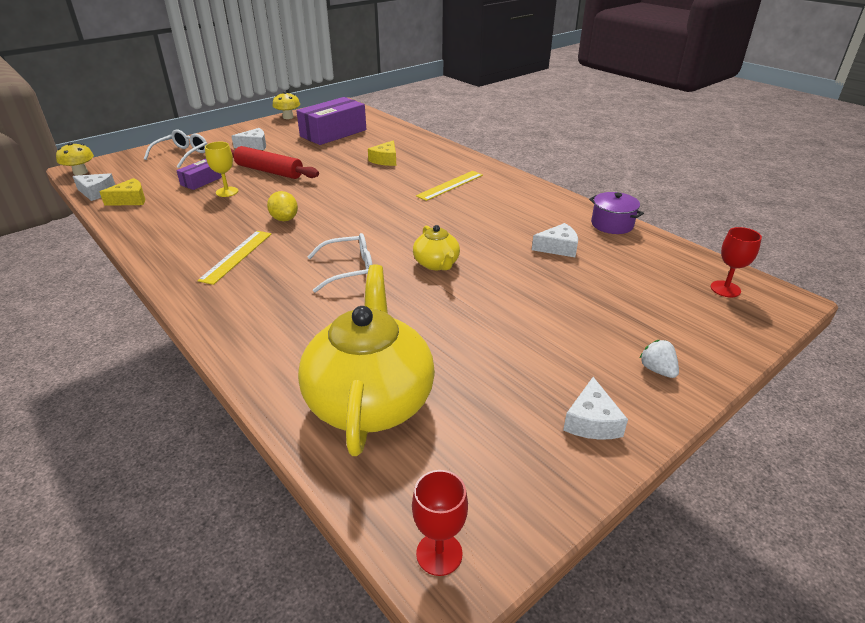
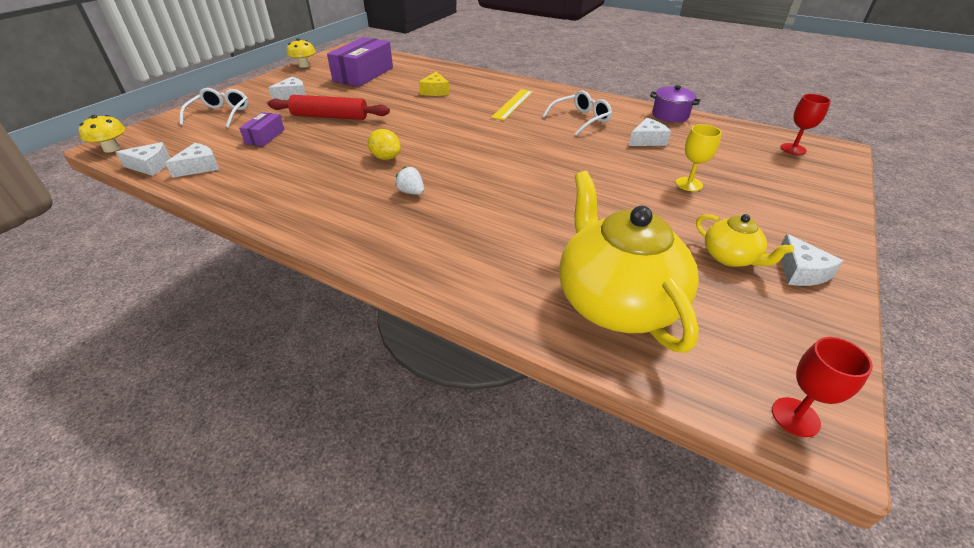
camera: 20 degrees left, 5 degrees up
(130, 200) = (199, 167): yellow cheese -> white cheese
(227, 192) = (302, 142): yellow goblet -> yellow goblet (689, 184)
(236, 256) = (368, 200): yellow ruler -> none
(349, 270) = (490, 192): white glasses -> white glasses (580, 119)
(436, 264) = (562, 172): yellow teapot -> yellow teapot (730, 257)
(657, 370) = (806, 219): white strawberry -> white strawberry (411, 192)

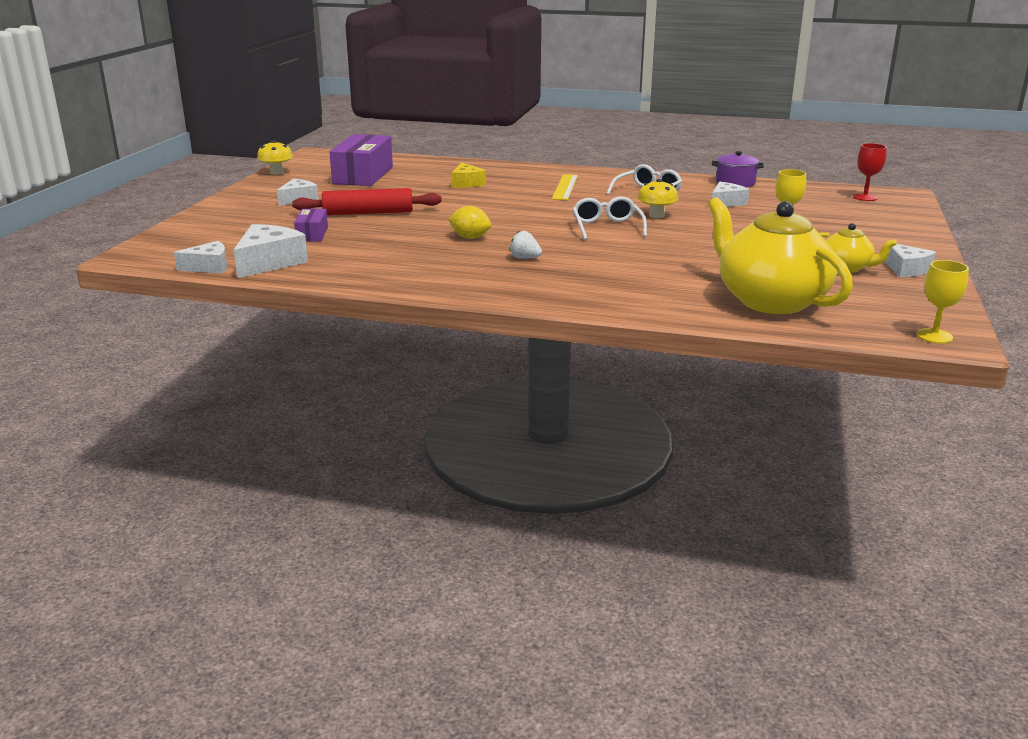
camera: 15 degrees left, 15 degrees down
(112, 149) = (138, 259): yellow mushroom -> yellow mushroom (656, 215)
(199, 167) = (269, 262): white cheese -> white cheese, size x1.55
(220, 114) = (231, 221): white glasses -> white glasses (607, 227)
(795, 417) = (934, 336): red goblet -> yellow goblet

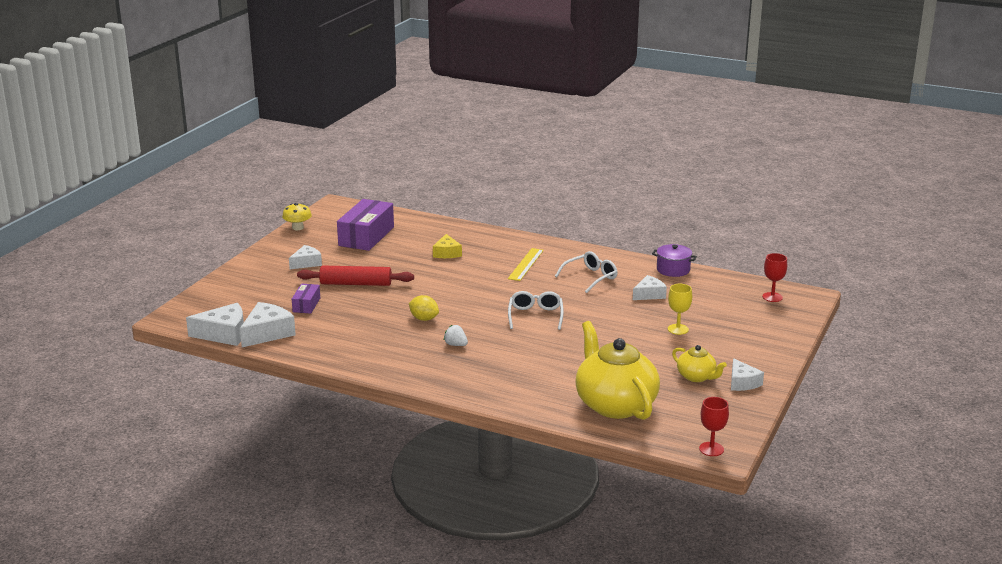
camera: 10 degrees right, 0 degrees up
(209, 267) = (224, 334): white cheese -> white cheese, size x1.55
(656, 215) = (582, 305): yellow mushroom -> none
(934, 336) = (711, 449): yellow goblet -> red goblet

